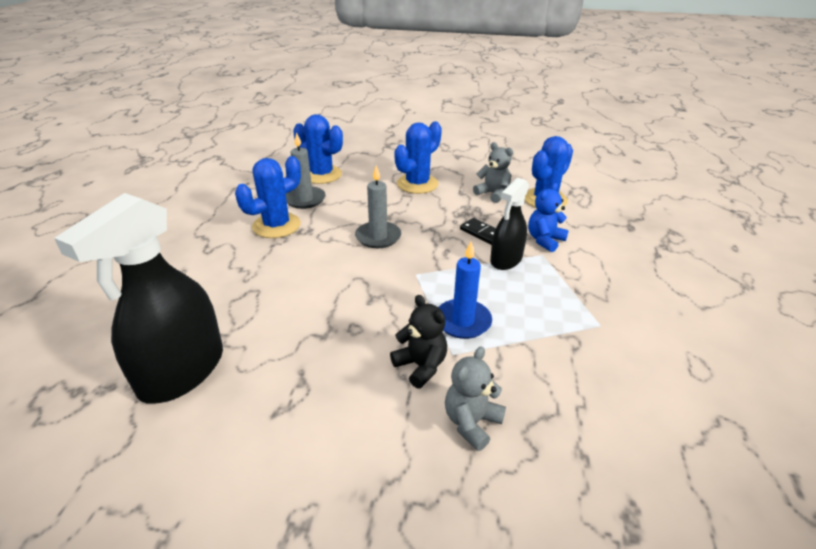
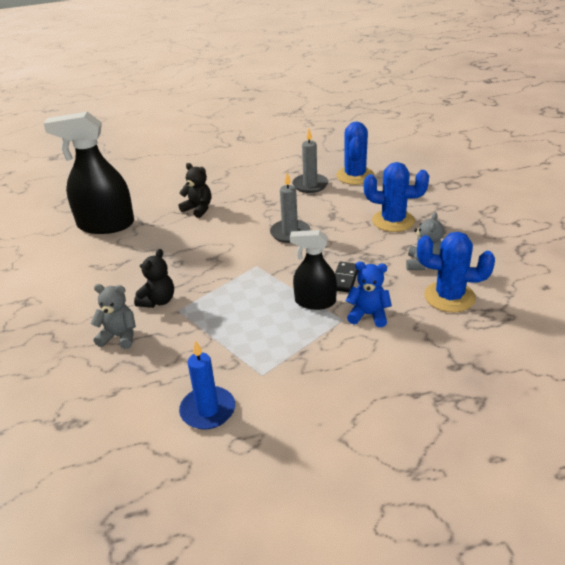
camera: 65 degrees right, 0 degrees up
(254, 279) = (198, 209): none -> black teddy bear
(276, 225) = (264, 190): blue cactus -> none
(463, 321) = (216, 304): blue candle -> blue candle (208, 410)

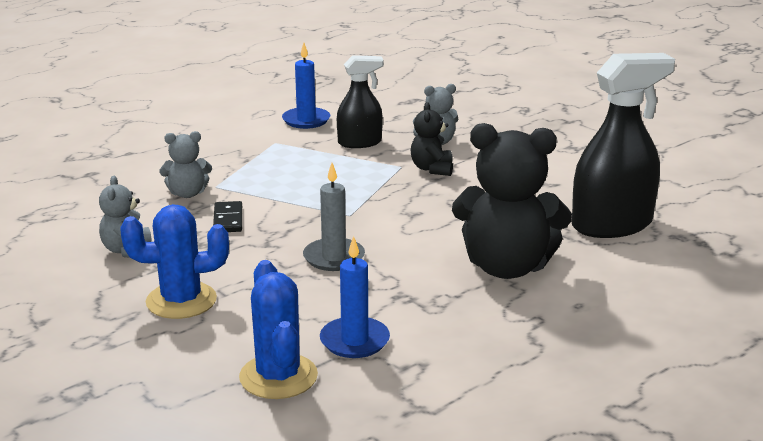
camera: 155 degrees right, 10 degrees down
(198, 209) = (506, 267): black teddy bear -> black teddy bear, size x2.02
(310, 185) = (354, 341): grey candle -> blue candle
(315, 302) = (254, 194): black spray bottle -> black spray bottle (360, 142)
(368, 315) = (187, 193): blue teddy bear -> grey teddy bear
(449, 297) = (93, 223): blue cactus -> none

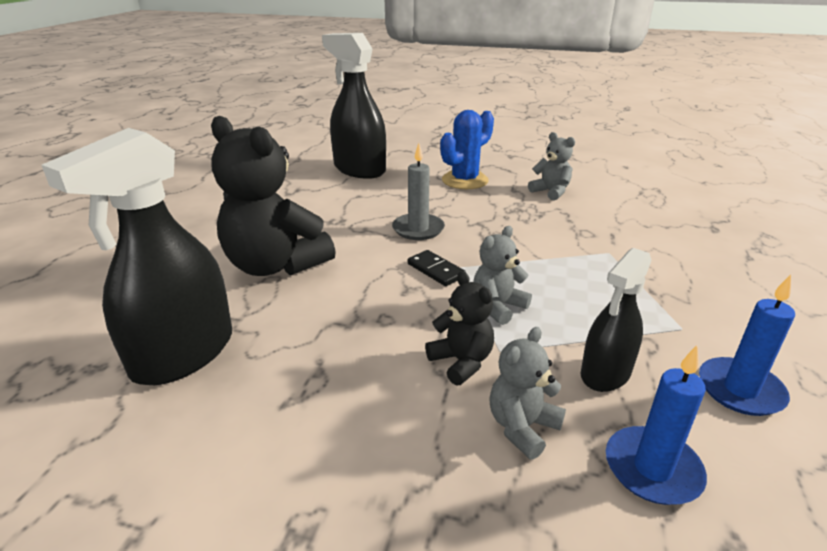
camera: 145 degrees right, 5 degrees up
(187, 193) = (611, 238): grey teddy bear -> grey teddy bear (498, 307)
(228, 219) = (538, 229): black domino -> black domino (436, 270)
(278, 377) = (359, 169): blue cactus -> black spray bottle
(354, 341) = (339, 191): blue candle -> blue candle (652, 469)
(506, 267) = (275, 265): black teddy bear -> black teddy bear turned 120 degrees counterclockwise

